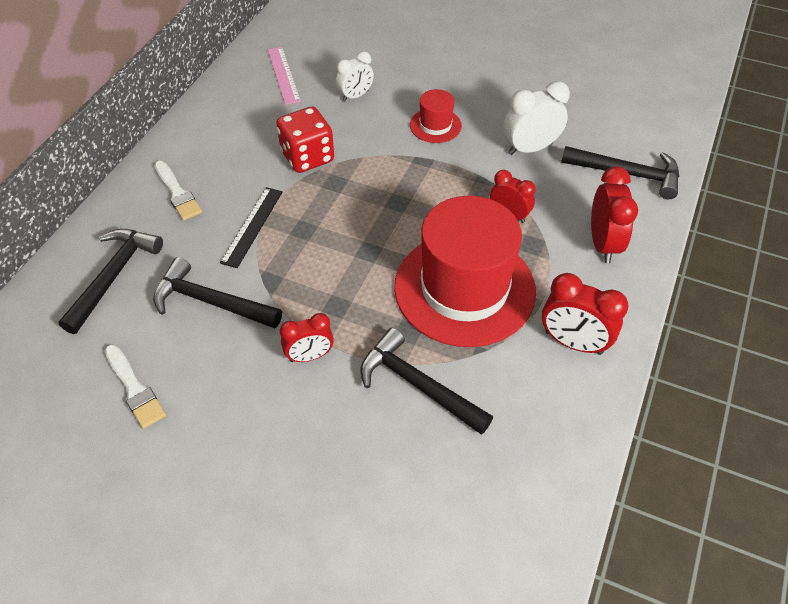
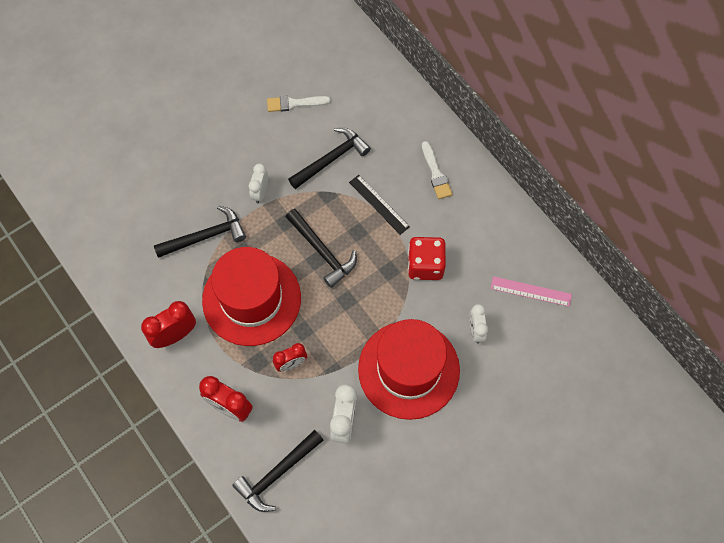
camera: 120 degrees right, 15 degrees up
(113, 276) = (383, 117): black hammer -> black hammer (322, 251)
(177, 193) = (436, 173): white brush -> white brush turned 105 degrees counterclockwise
(309, 356) = (260, 192): red clock -> white clock
(435, 125) = (408, 369): red hat -> red hat, size x2.28

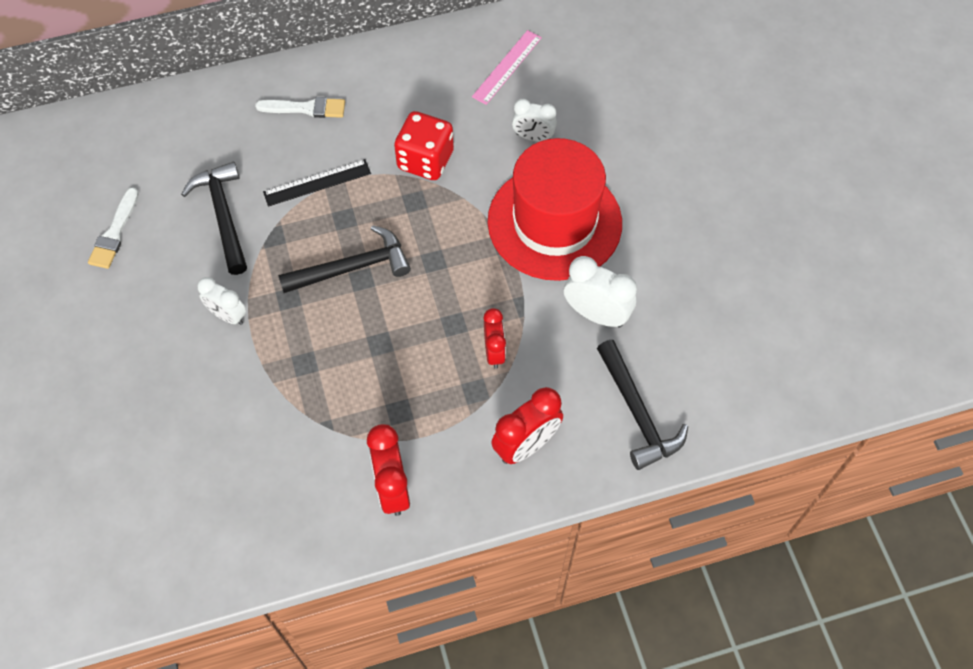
camera: 70 degrees left, 5 degrees down
(205, 236) = (260, 405): black hammer -> none
(251, 299) = (382, 373): red hat -> none

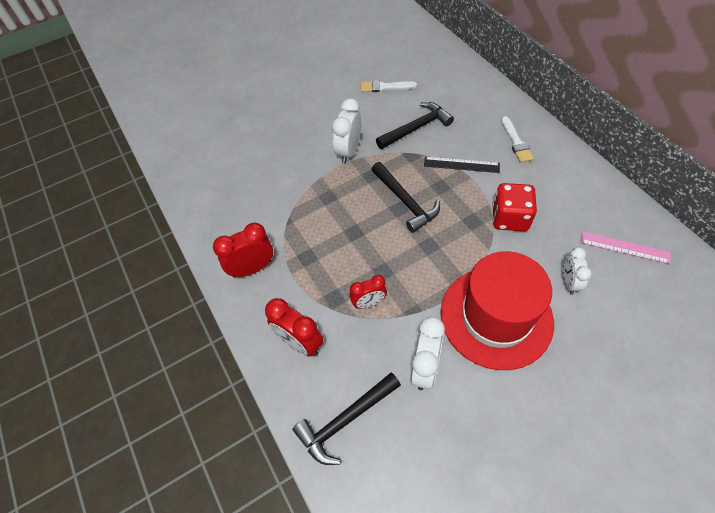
camera: 80 degrees right, 5 degrees down
(228, 315) = (349, 151): white clock -> white clock, size x1.51
(317, 183) = (461, 165): black ruler -> black ruler turned 45 degrees counterclockwise

